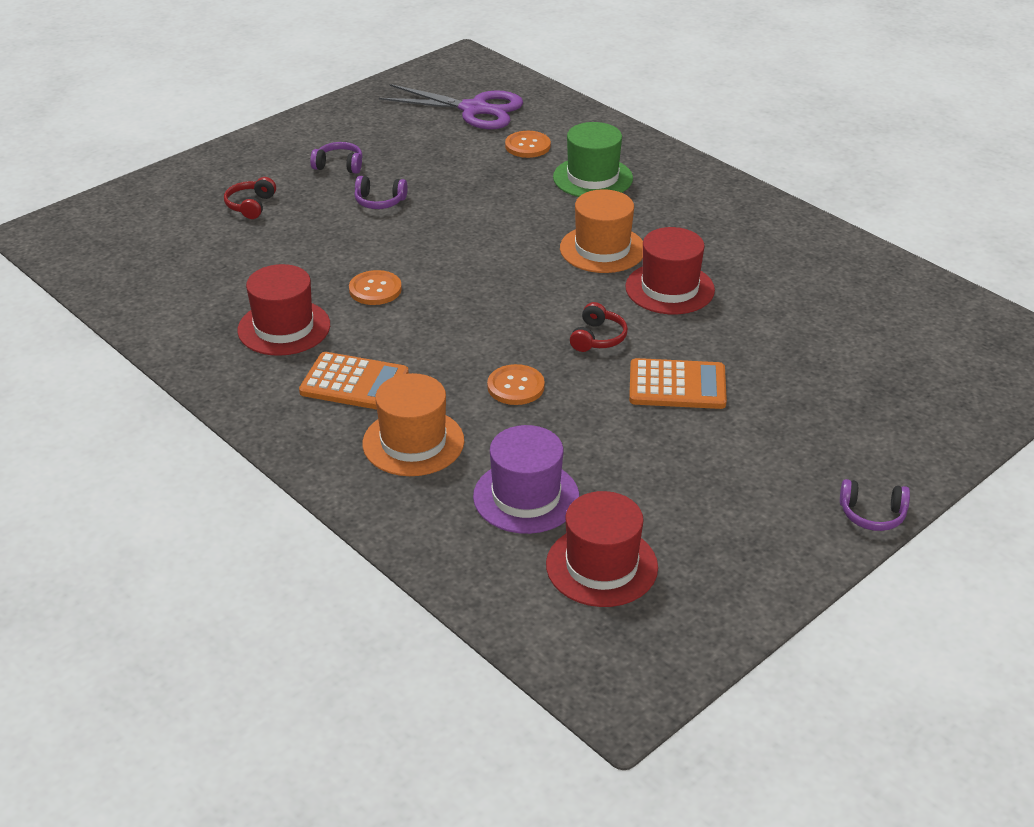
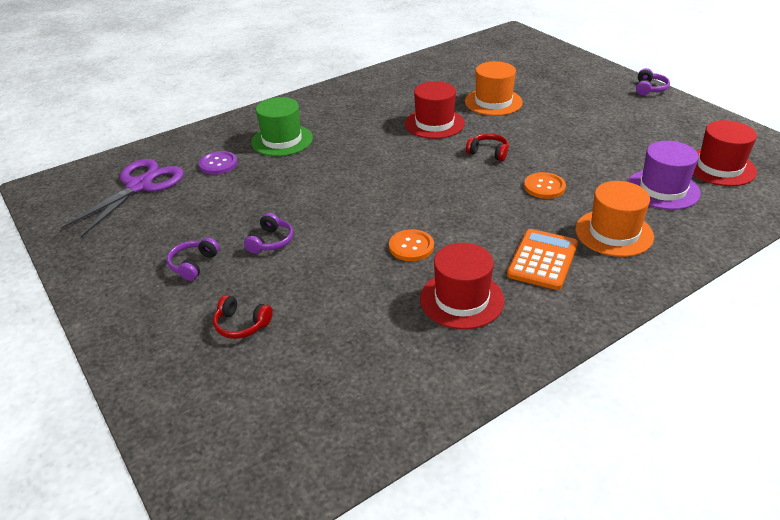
camera: 80 degrees left, 0 degrees up
(527, 146) = (218, 164): orange button -> purple button
(602, 249) = (380, 143): orange hat -> orange hat (493, 102)
(677, 385) = (541, 130): orange calculator -> none

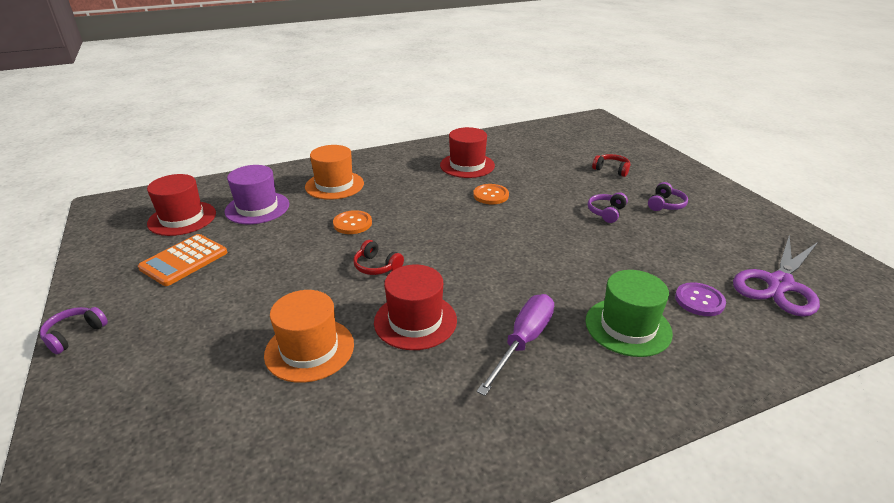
camera: 170 degrees left, 5 degrees down
(356, 123) = (523, 342): none -> purple screwdriver
(542, 260) = (400, 177): orange calculator -> orange calculator (184, 260)

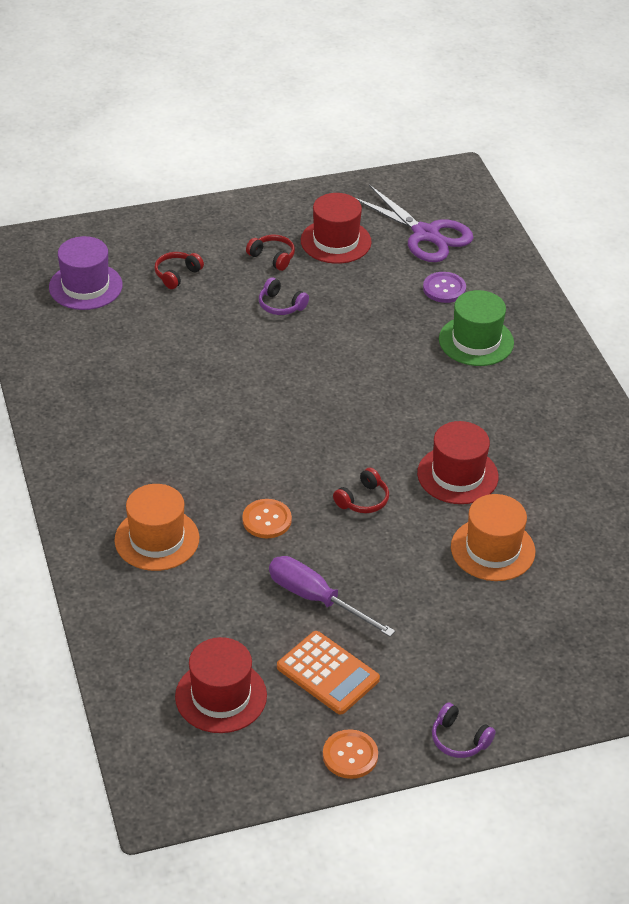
camera: 85 degrees left, 10 degrees up
(257, 208) = (207, 617): purple hat -> purple hat (85, 286)
(467, 165) = (129, 401): red hat -> red hat (336, 241)
(491, 195) = (220, 390): orange button -> orange button (350, 755)
(523, 342) = (491, 408): purple screwdriver -> purple screwdriver (316, 599)
(665, 205) = (272, 257): purple headphones -> red headphones

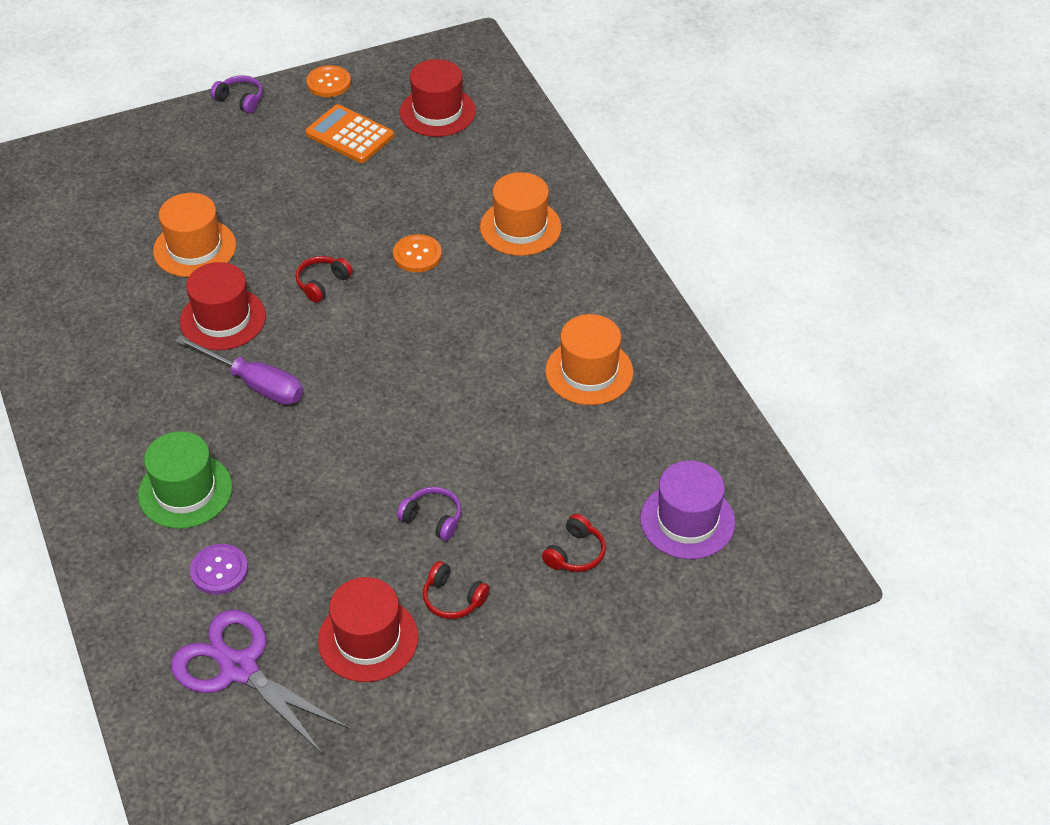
camera: 175 degrees right, 5 degrees up
(128, 397) = (589, 372): none -> orange hat
(316, 599) = (363, 190): purple screwdriver -> purple screwdriver (254, 384)

